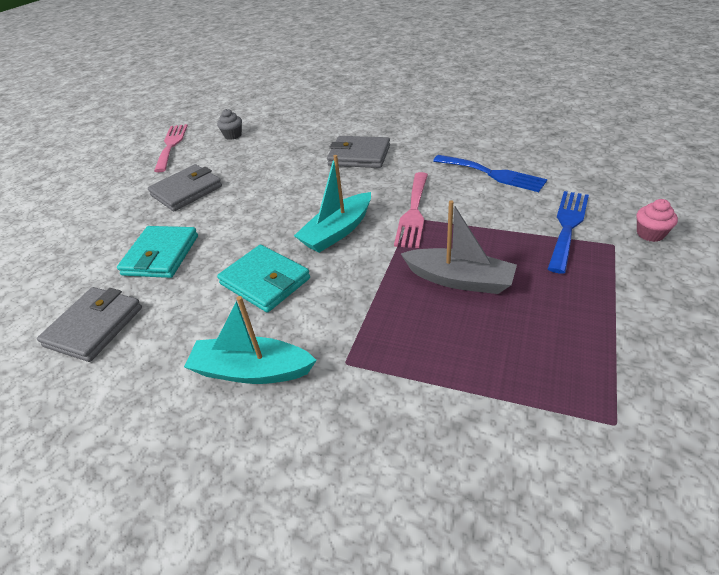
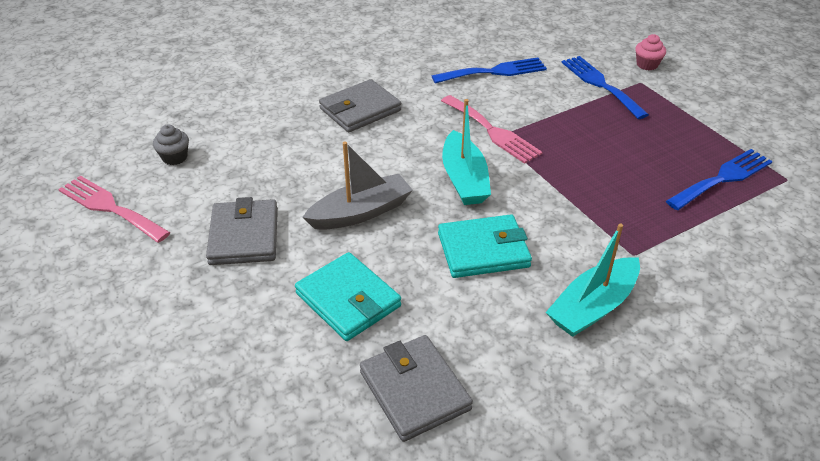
camera: 55 degrees left, 0 degrees up
(459, 280) = (602, 158): grey boat -> grey boat (361, 212)
(539, 370) = (722, 178): none -> blue fork

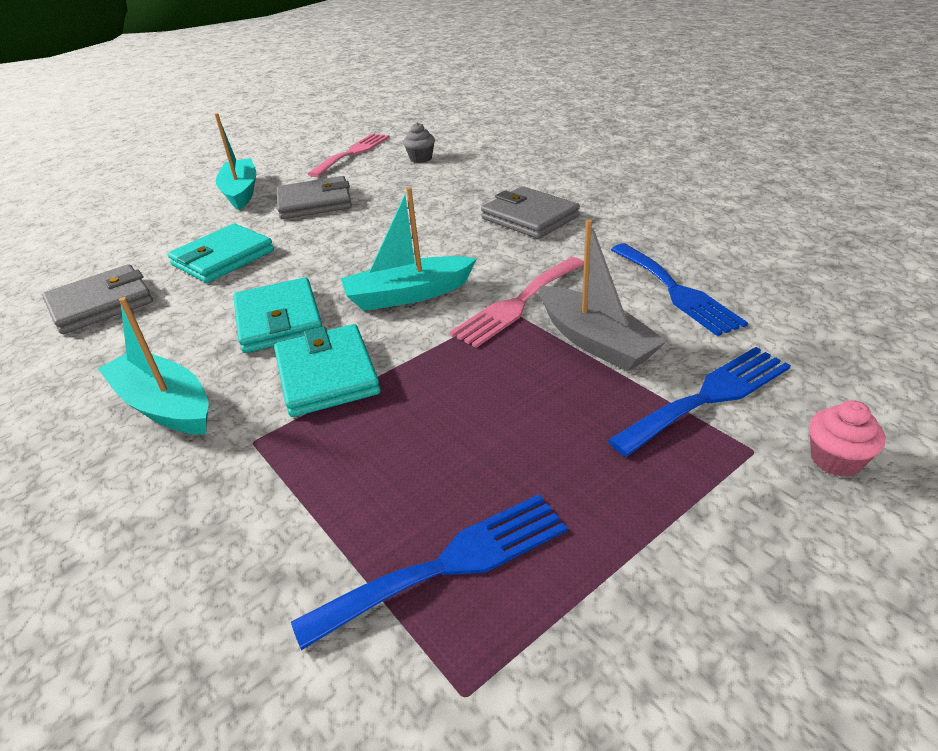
camera: 85 degrees right, 5 degrees down
(166, 303) = (241, 192): none -> turquoise boat
(361, 212) = (346, 245): grey boat -> grey boat (595, 341)
(564, 221) = (327, 375): none -> turquoise wallet
(722, 178) = (448, 565): blue fork -> blue fork turned 75 degrees counterclockwise

